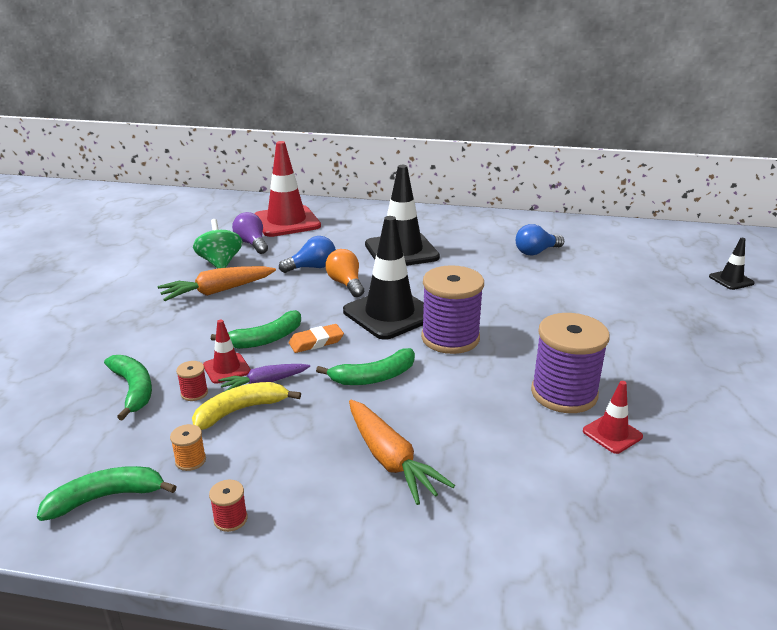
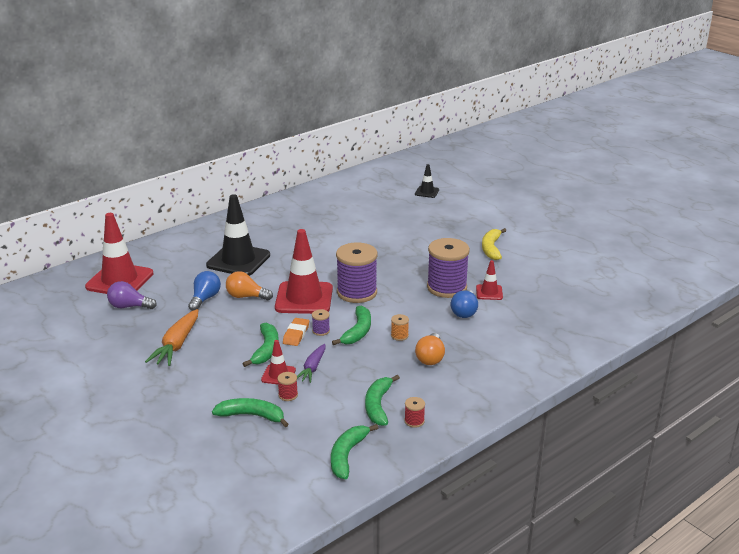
camera: 50 degrees left, 0 degrees up
(190, 460) = (351, 417): orange spool -> orange spool (399, 336)
(220, 263) = (136, 329): green spinning top -> none
(236, 469) = (378, 405): none -> green banana
(240, 410) = (328, 385): yellow banana -> yellow banana (491, 248)
(343, 353) = (321, 331): none -> purple spool
(389, 314) = (304, 298): black traffic cone -> red traffic cone
(390, 460) = (430, 358): orange carrot -> orange light bulb
(536, 252) = (314, 222): blue light bulb -> blue light bulb (464, 312)

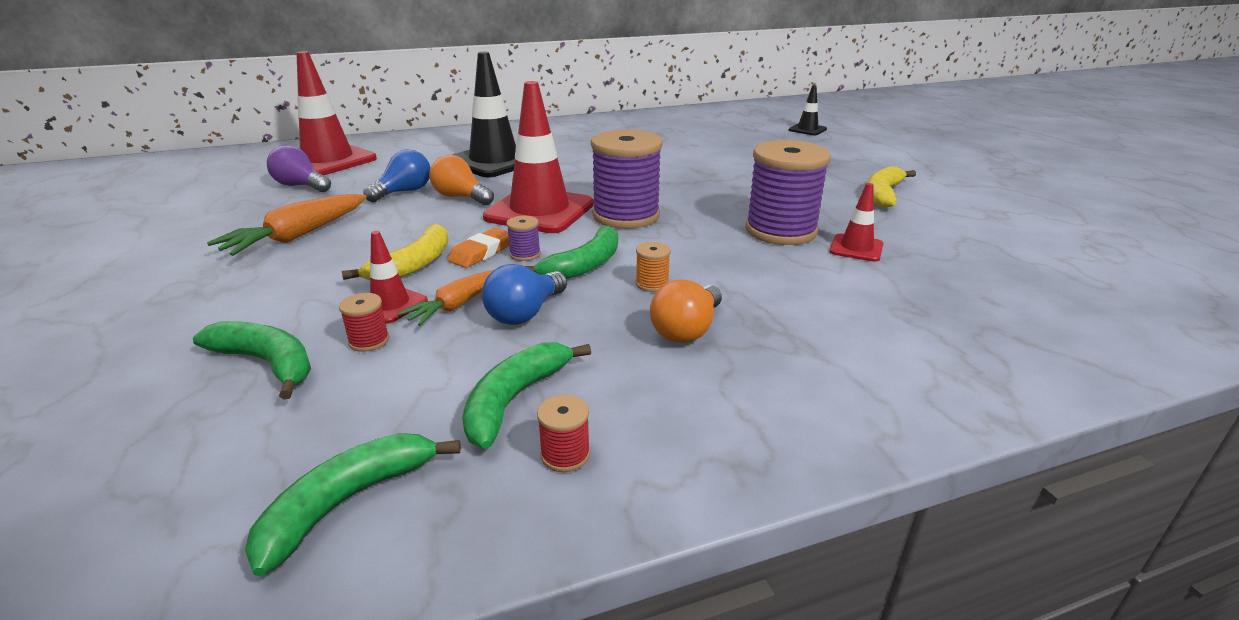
camera: 20 degrees right, 0 degrees up
(266, 350) = (413, 265): green banana -> yellow banana
(312, 368) = (457, 305): purple carrot -> orange carrot
(464, 312) = (796, 268): blue light bulb -> blue light bulb (525, 313)

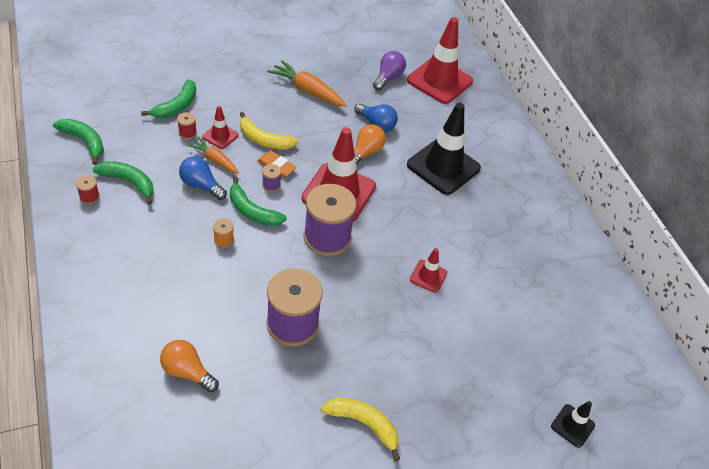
camera: 85 degrees right, 20 degrees up
(687, 330) = (170, 248): orange light bulb -> orange light bulb (187, 372)
(856, 248) = (257, 363): red traffic cone -> red traffic cone (428, 276)

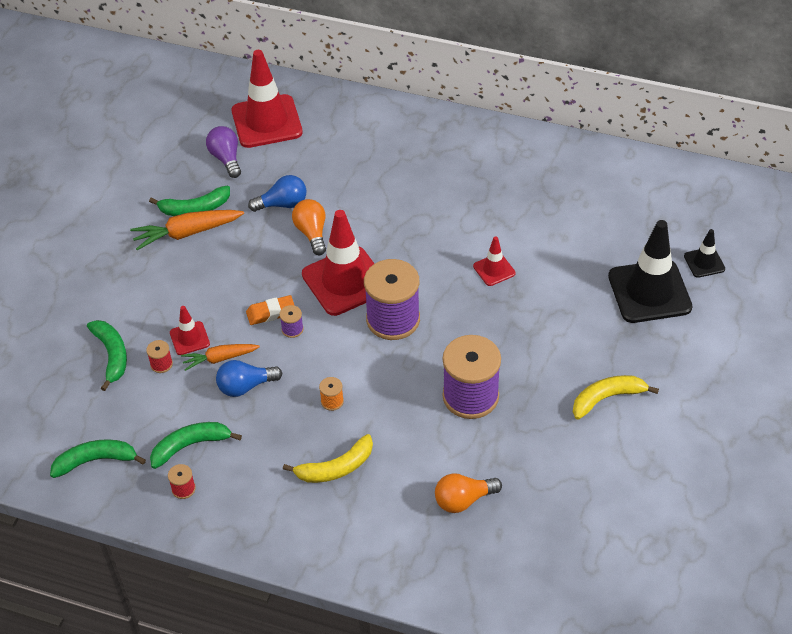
camera: 45 degrees left, 0 degrees up
(252, 211) = (313, 361): green banana -> green banana (195, 209)
(264, 140) = (226, 304): yellow banana -> yellow banana (336, 468)
(443, 166) = (379, 185): black traffic cone -> black traffic cone (649, 292)

